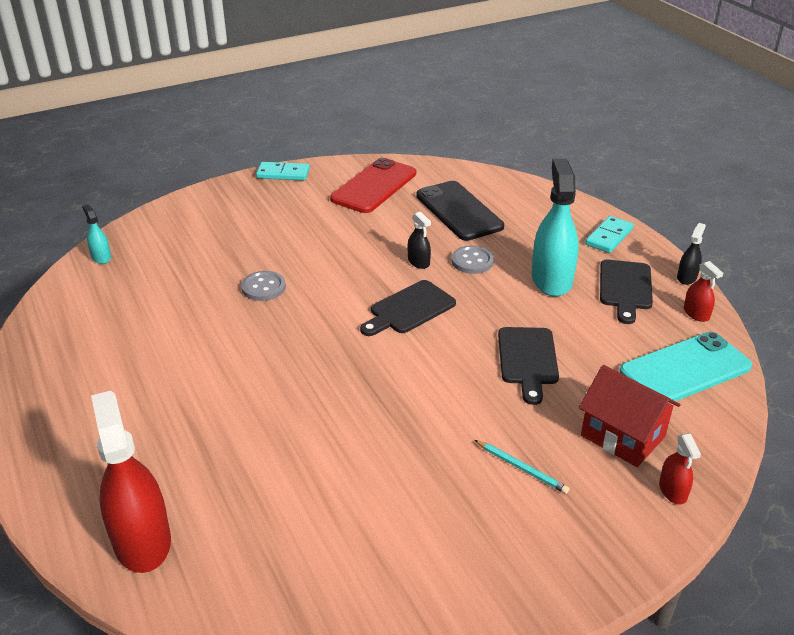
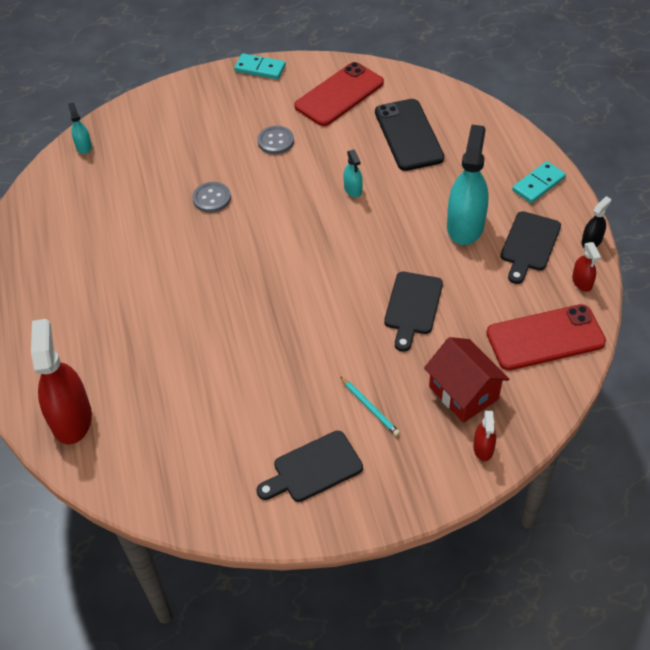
camera: 15 degrees right, 15 degrees up
(409, 309) = (328, 239): black cutting board -> black cutting board (313, 468)
(418, 262) = (353, 189): black spray bottle -> turquoise spray bottle
(472, 261) = (401, 195): grey button -> grey button (275, 141)
(685, 369) = (545, 337): turquoise phone -> red phone

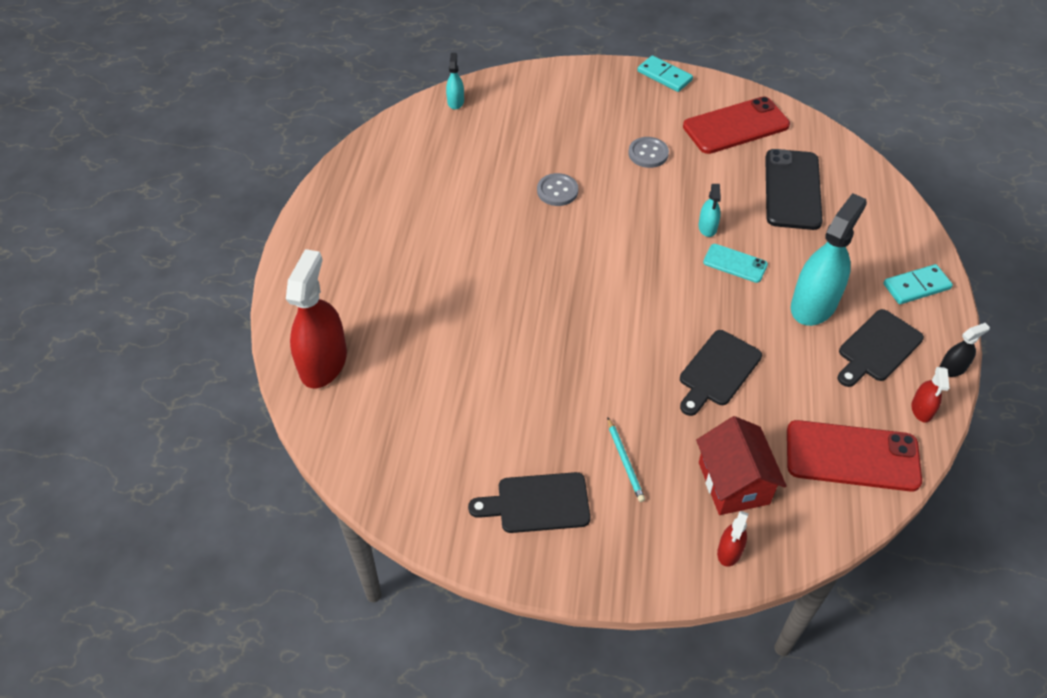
camera: 20 degrees right, 0 degrees up
(388, 212) = (735, 263): none -> turquoise phone

